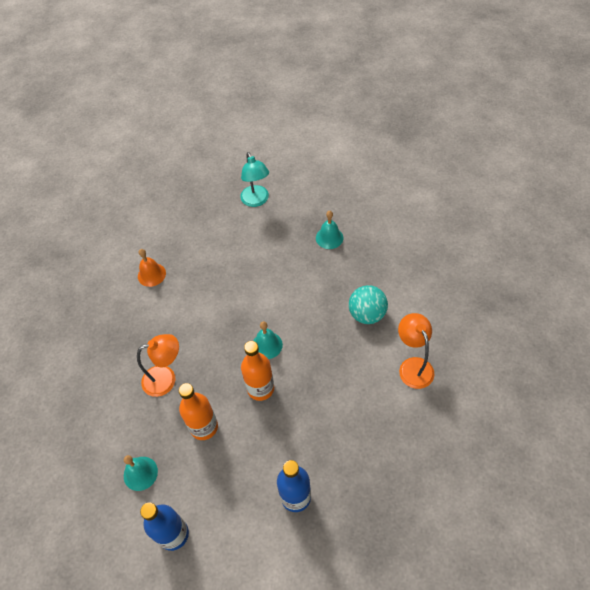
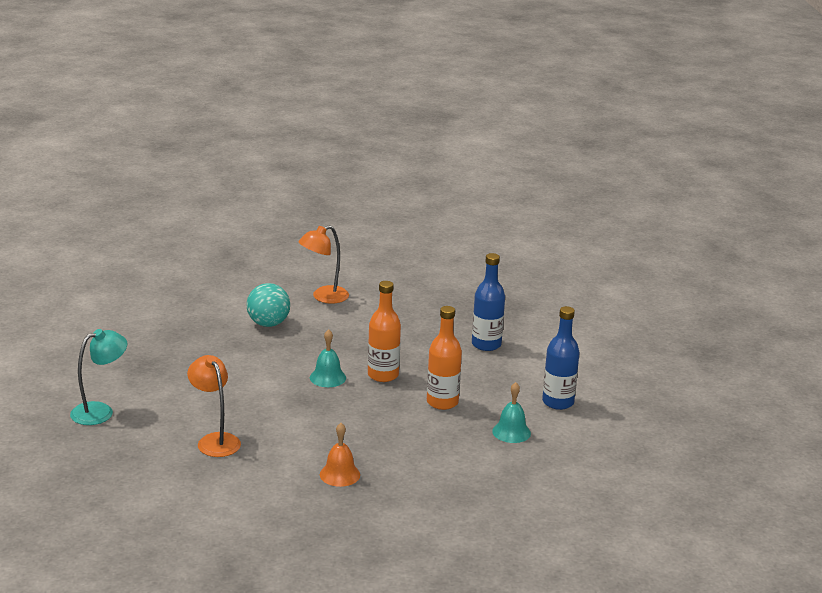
camera: 110 degrees left, 30 degrees down
(151, 274) = (247, 475): orange bell -> orange bell (340, 474)
(166, 378) = (396, 436): orange lamp -> orange lamp (215, 440)
(329, 238) = (160, 354): turquoise bell -> none

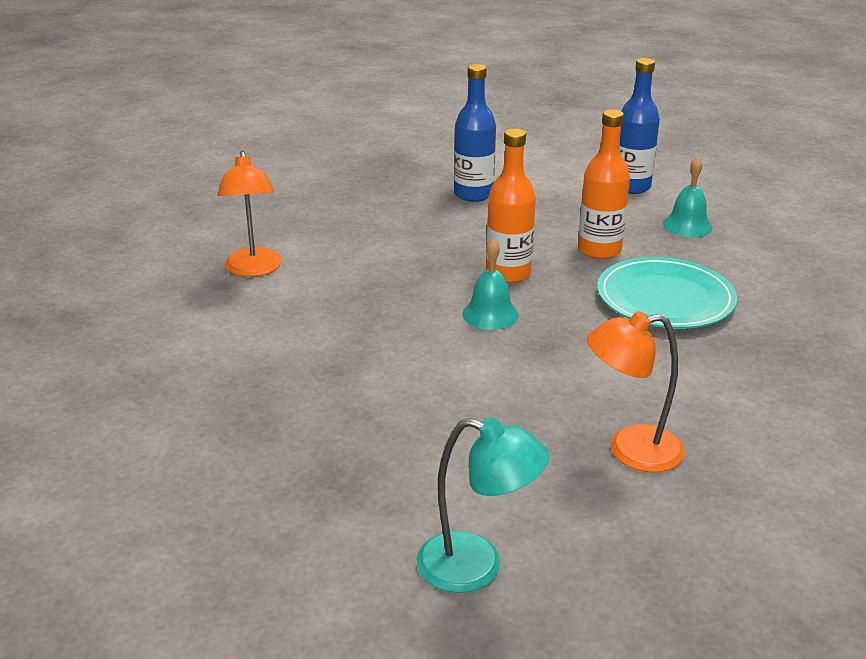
camera: 65 degrees left, 5 degrees up
(100, 411) = (477, 567): turquoise lamp -> turquoise lamp turned 120 degrees clockwise
(268, 324) = (294, 329): turquoise ball -> none
(340, 474) = (759, 359): orange bell -> none
(392, 434) = (665, 299): none -> turquoise plate

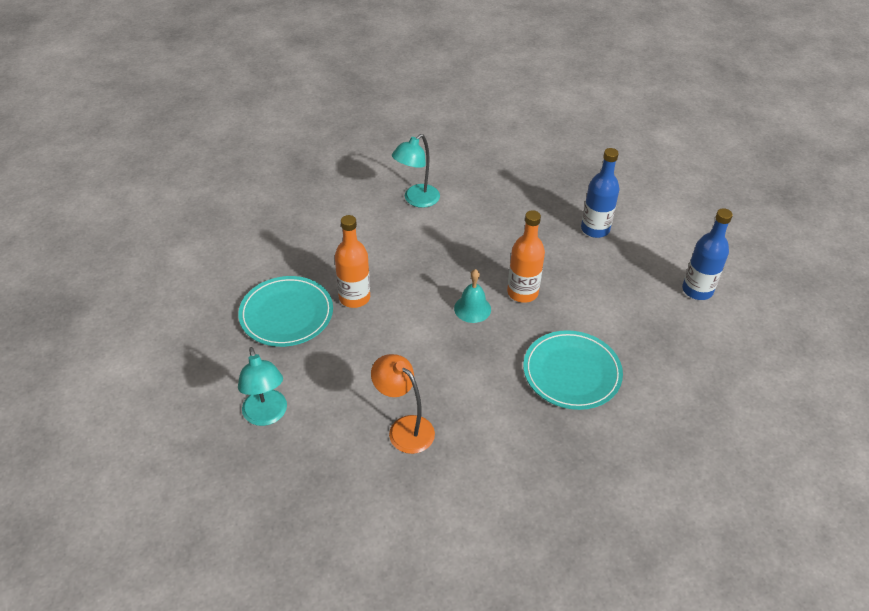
camera: 50 degrees right, 15 degrees up
(253, 269) = (416, 200): orange lamp -> turquoise lamp
(301, 459) = (286, 314): none -> turquoise plate
(599, 250) = (595, 316): orange bottle -> orange bottle (354, 297)
(687, 225) = (678, 341): turquoise bell -> none

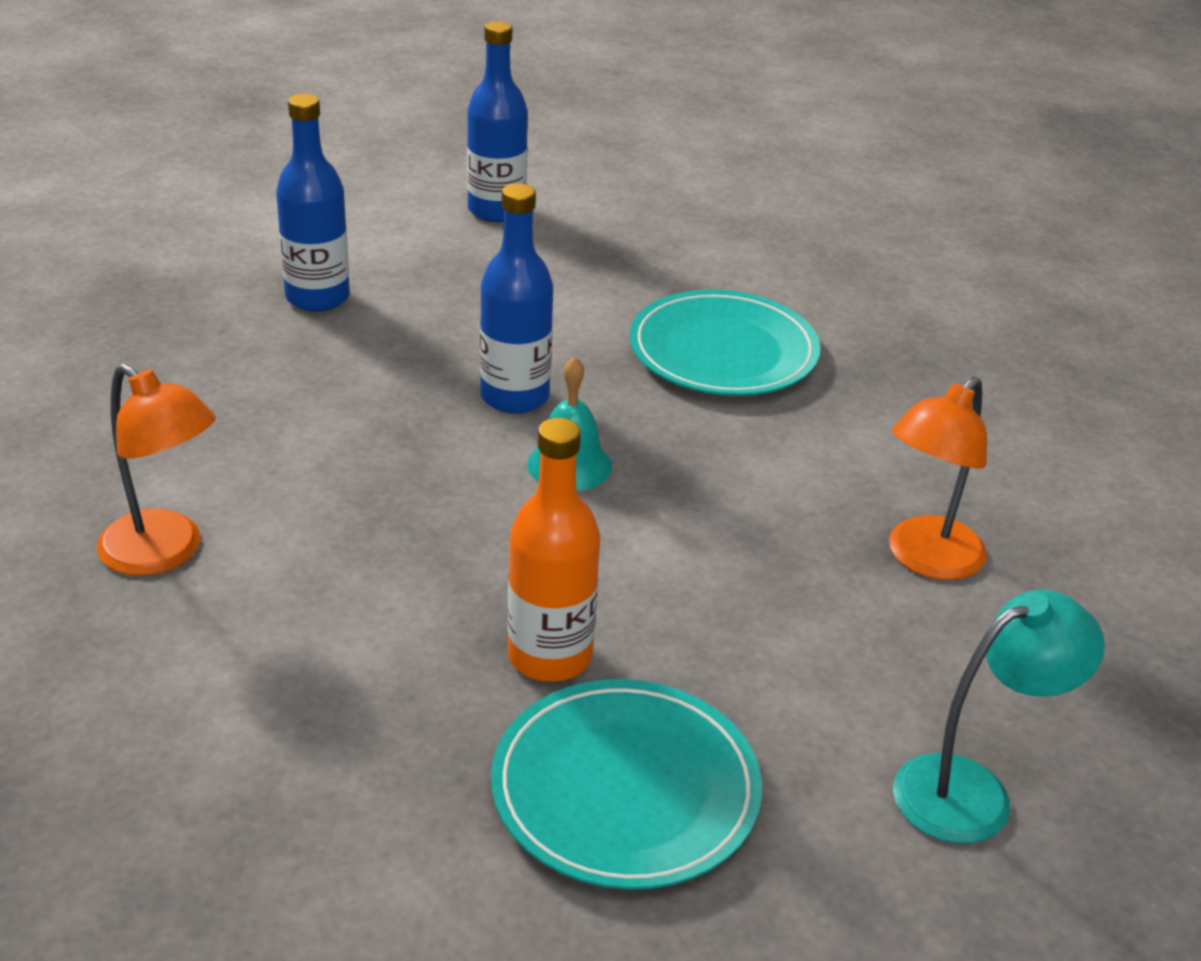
camera: 95 degrees left, 10 degrees down
(416, 200) = (164, 553): turquoise lamp -> orange lamp
(522, 292) = (514, 397): orange bottle -> blue bottle

